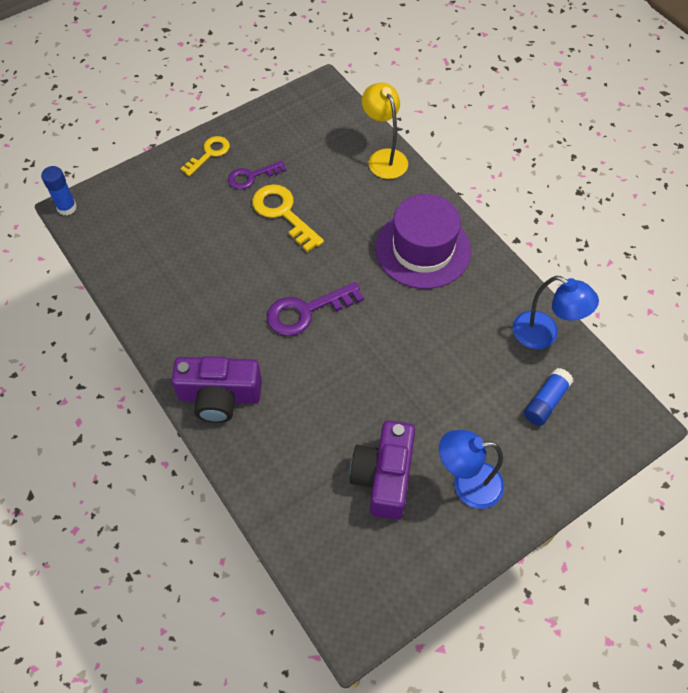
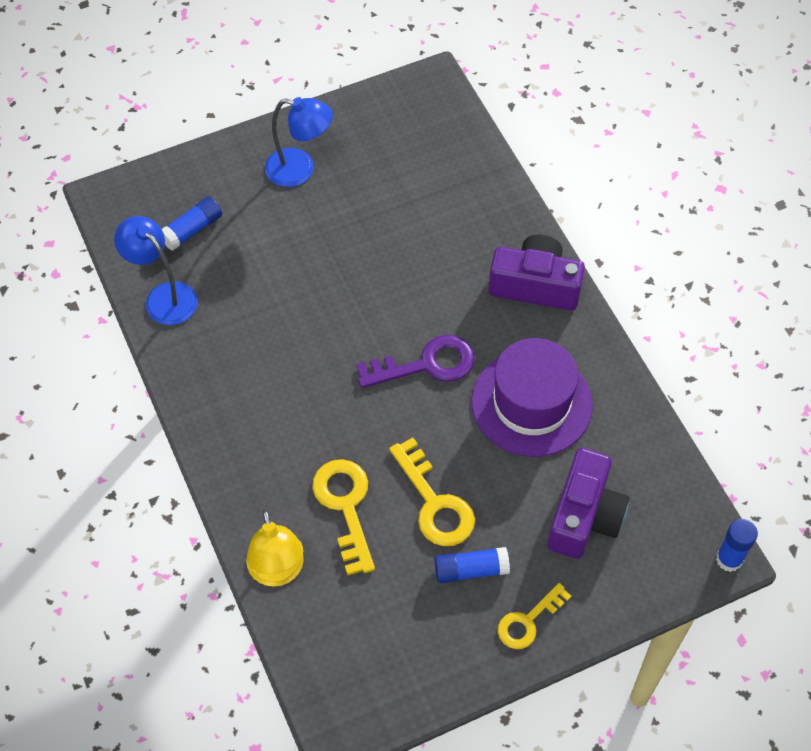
camera: 170 degrees left, 0 degrees up
(251, 176) = (471, 570): purple key -> blue glue stick
(348, 202) = (345, 506): none -> yellow key
(384, 477) = (378, 187): purple camera -> purple camera (584, 516)
(423, 249) = (266, 422): purple hat -> purple hat (531, 403)

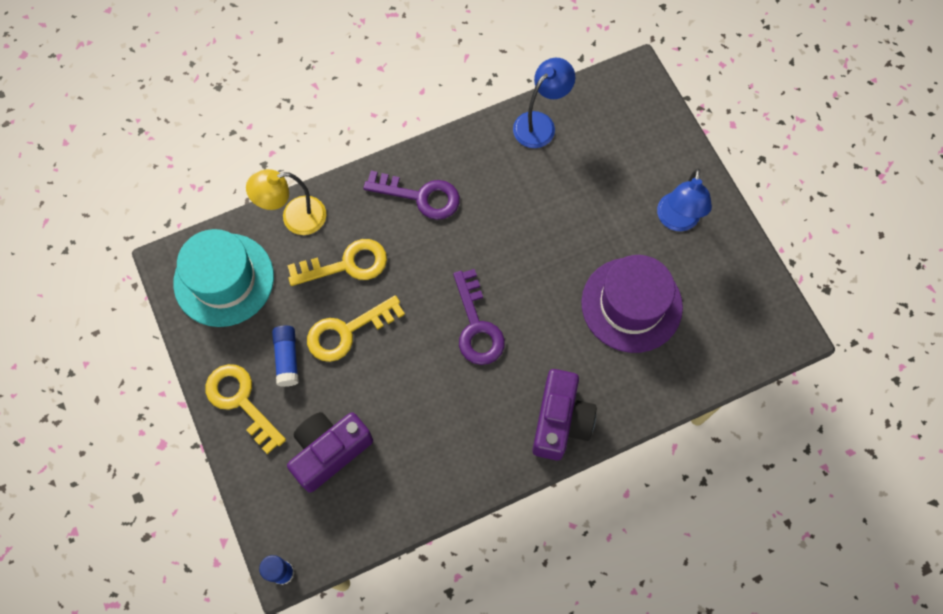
camera: 90 degrees right, 10 degrees up
(192, 230) = (607, 140): blue glue stick -> none
(255, 425) = (421, 196): none -> purple key
(364, 655) = (224, 279): none -> turquoise hat
(528, 621) = (240, 401): yellow key -> yellow key, size x1.52
(531, 403) = (438, 412): purple hat -> purple hat (631, 304)
(584, 516) = (329, 451): purple camera -> purple camera turned 120 degrees clockwise

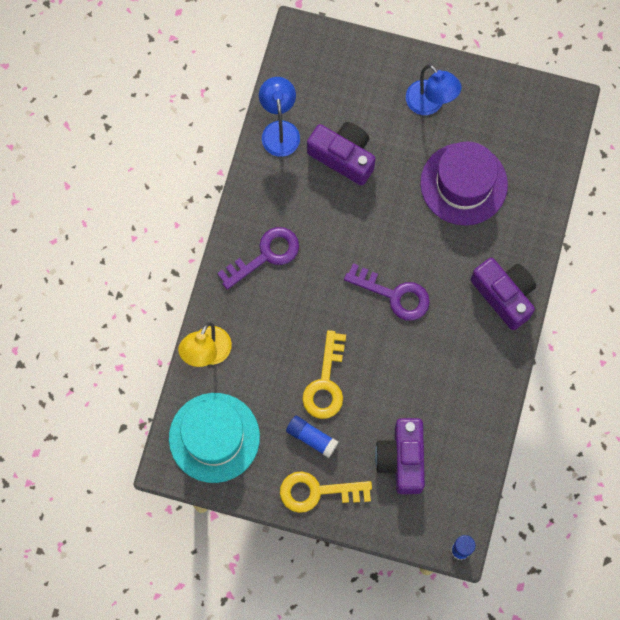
camera: 50 degrees left, 5 degrees up
(347, 264) = (275, 345): yellow key -> none
(563, 189) = (343, 156): none -> purple camera

